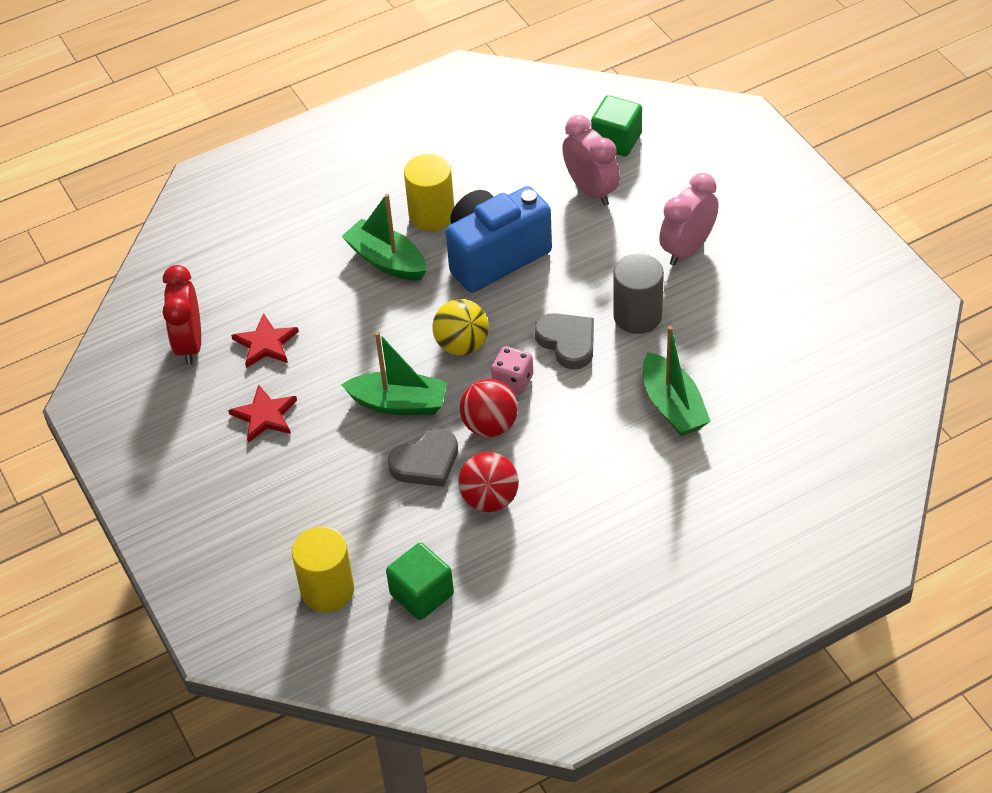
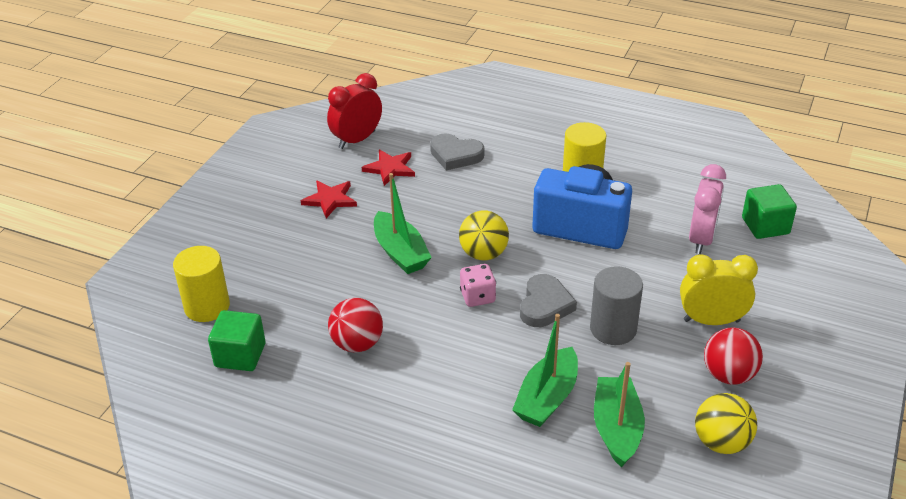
camera: 50 degrees right, 10 degrees down
(387, 260) = (518, 180): green boat -> green boat (617, 428)
(426, 462) = (361, 293): grey heart -> grey heart (455, 155)
(490, 426) = (425, 307): red ball -> red ball (728, 375)
(687, 249) = (711, 320): pink clock -> yellow clock
(811, 329) = (721, 442): none -> yellow ball

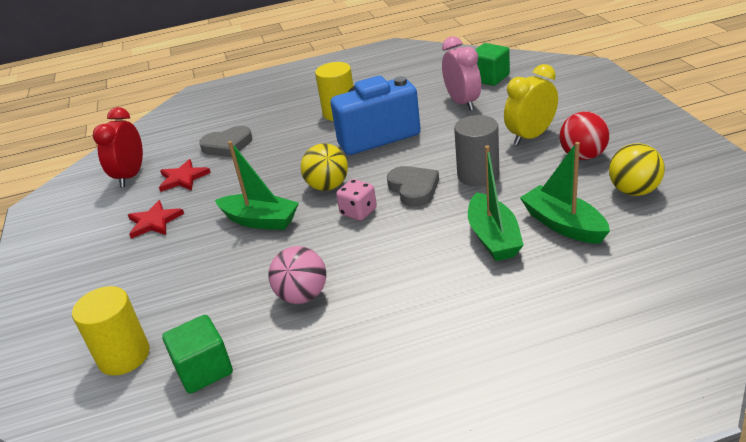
camera: 35 degrees left, 5 degrees down
(357, 344) = (302, 296): red ball -> pink ball

